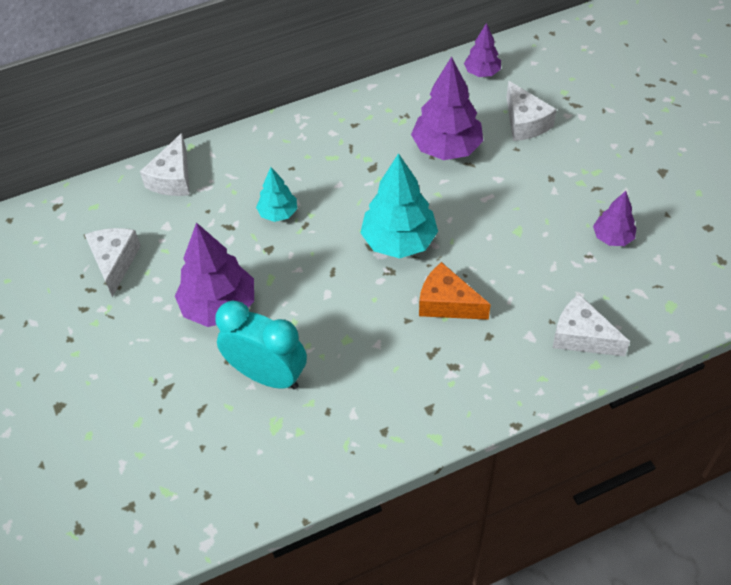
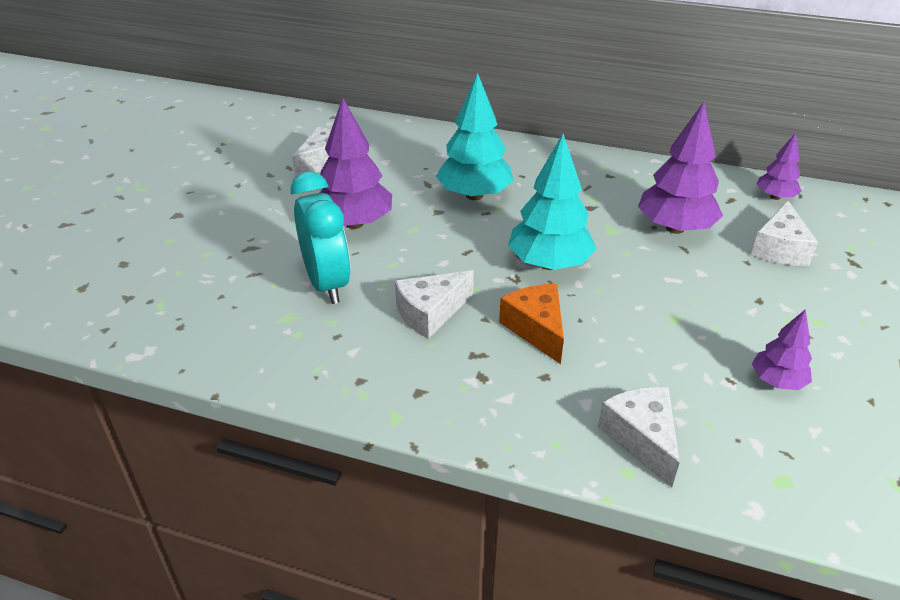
camera: 40 degrees right, 15 degrees down
(173, 178) = (427, 139): white cheese -> white cheese (430, 313)
(278, 213) = (474, 195): turquoise tree -> turquoise tree, size x1.80

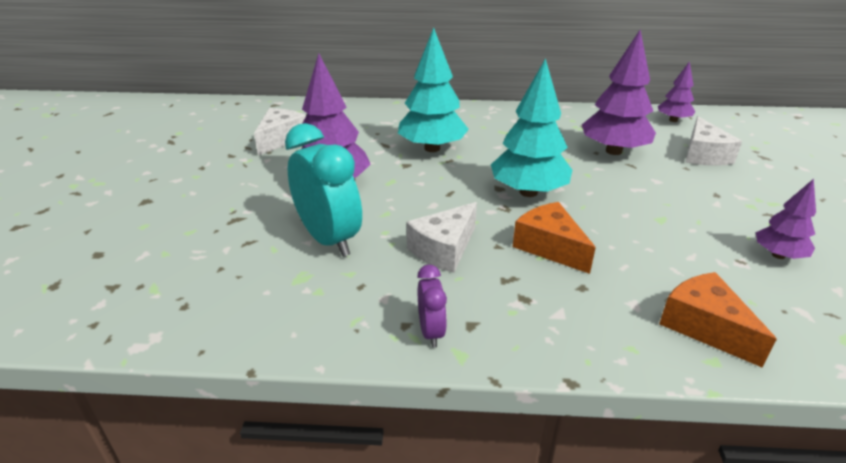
camera: 15 degrees left, 5 degrees down
(379, 391) = (431, 332): none -> purple clock
(642, 438) = (704, 326): white cheese -> orange cheese

